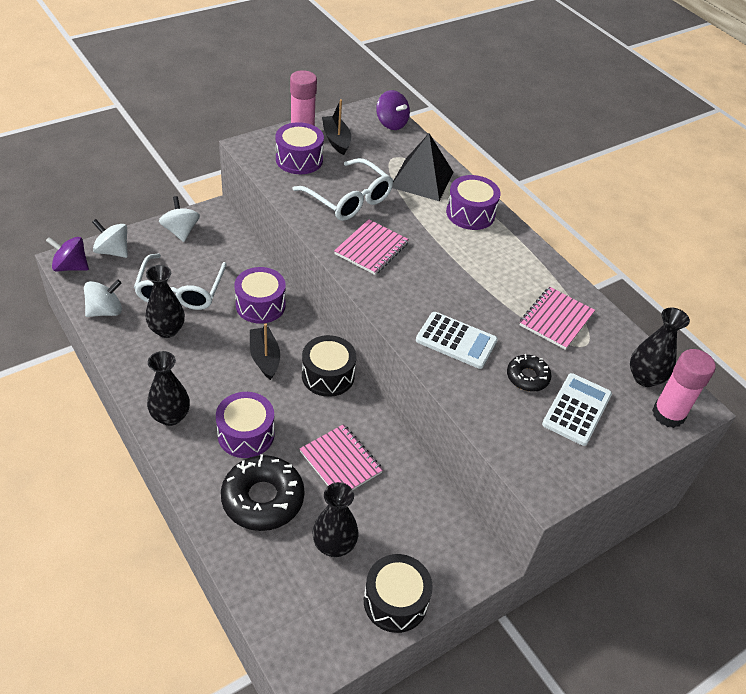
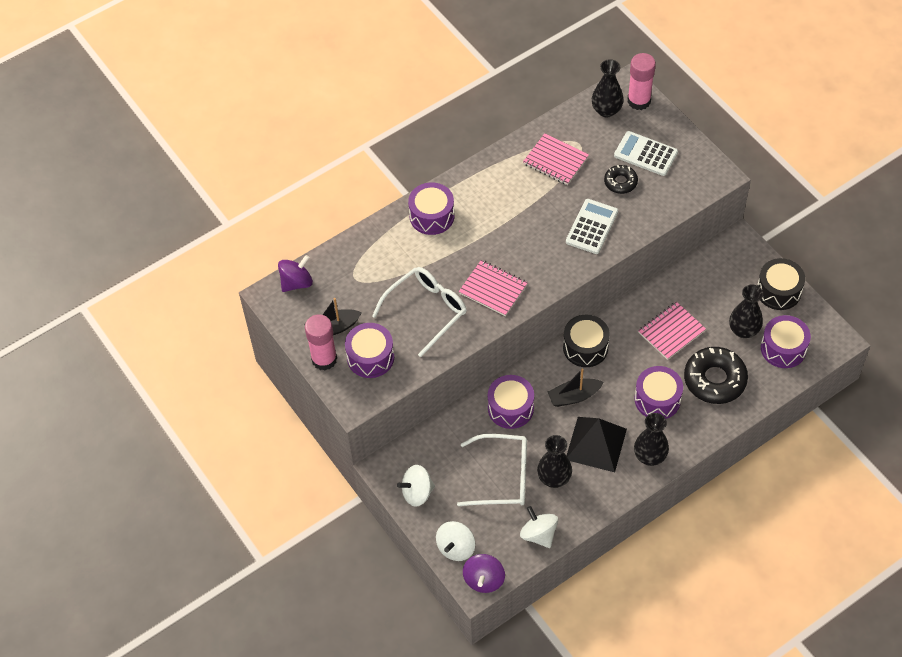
camera: 85 degrees left, 10 degrees up
(299, 590) = (783, 348): none -> purple drum
(421, 179) = (387, 254): black pyramid -> black pyramid (596, 444)

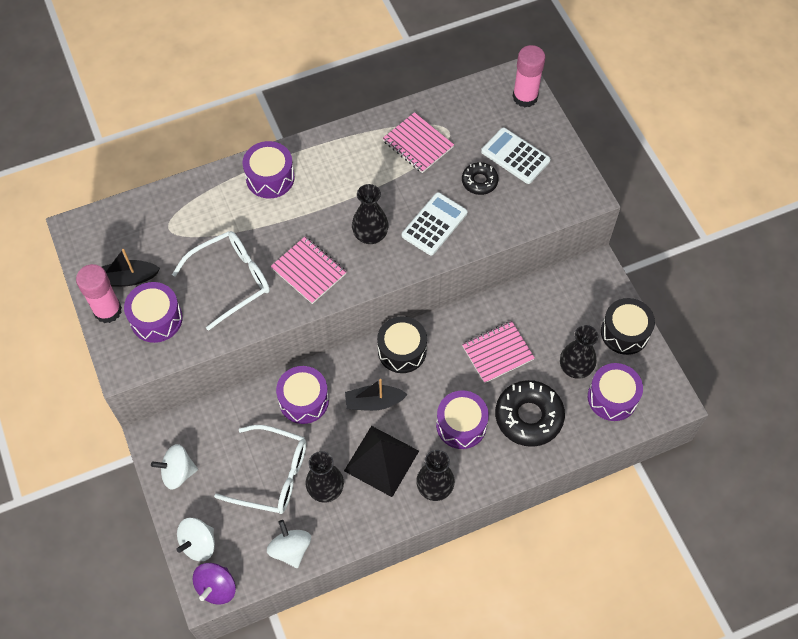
camera: 10 degrees right, 5 degrees up
(296, 282) = (107, 220): purple spinning top -> none
(606, 110) = (487, 100): black vase -> black vase (370, 235)

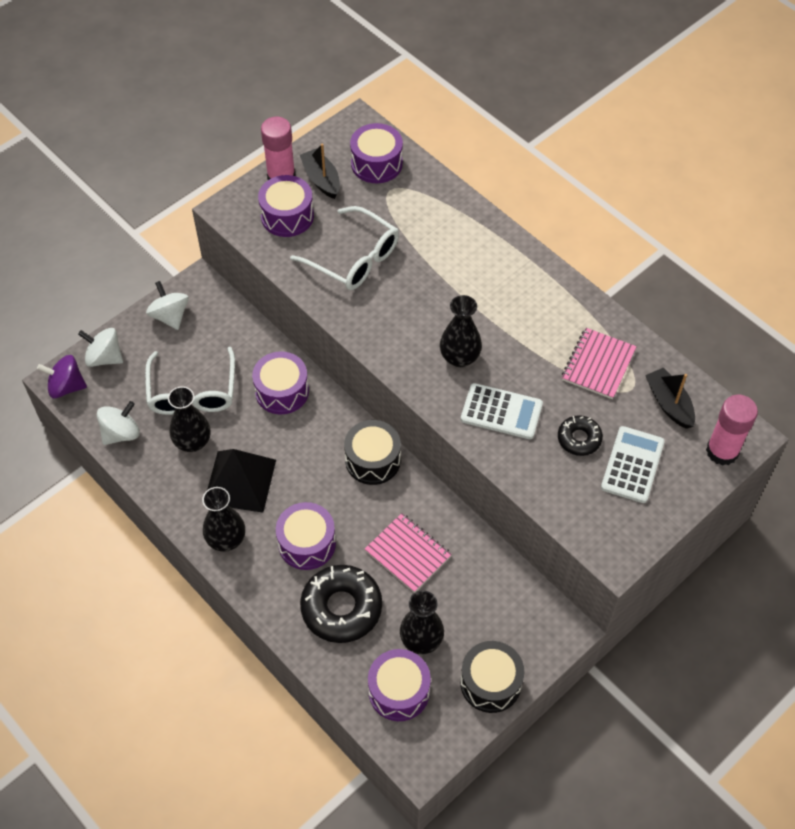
camera: 70 degrees right, 5 degrees down
(270, 178) = (488, 249): purple drum -> purple drum (376, 163)
(309, 271) = (392, 318): pink notebook -> none
(374, 402) = (303, 453): black boat -> black boat (669, 403)

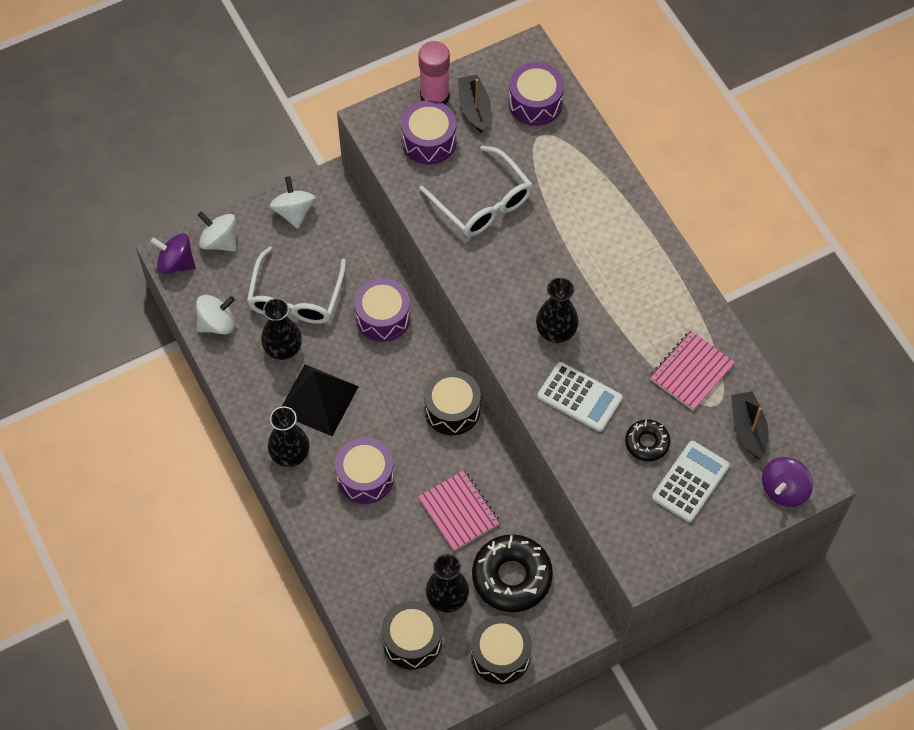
camera: 15 degrees right, 5 degrees up
(341, 608) = (381, 548): black donut -> black donut (511, 577)
(399, 691) = (412, 640): purple drum -> black drum
(722, 451) = (784, 489): pink glue stick -> purple spinning top

